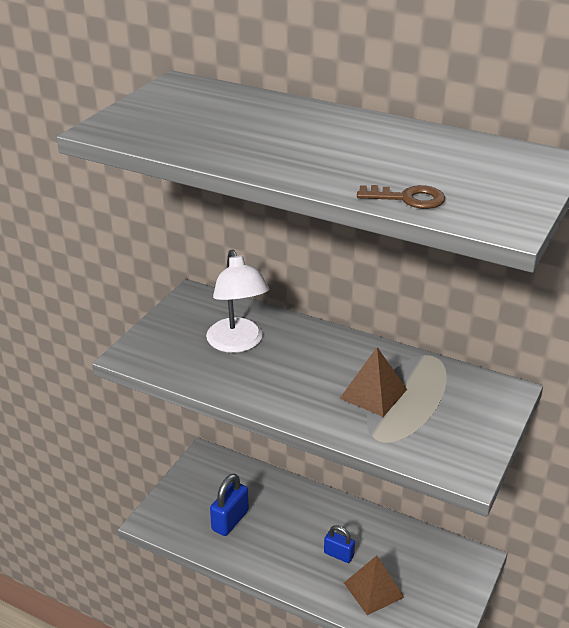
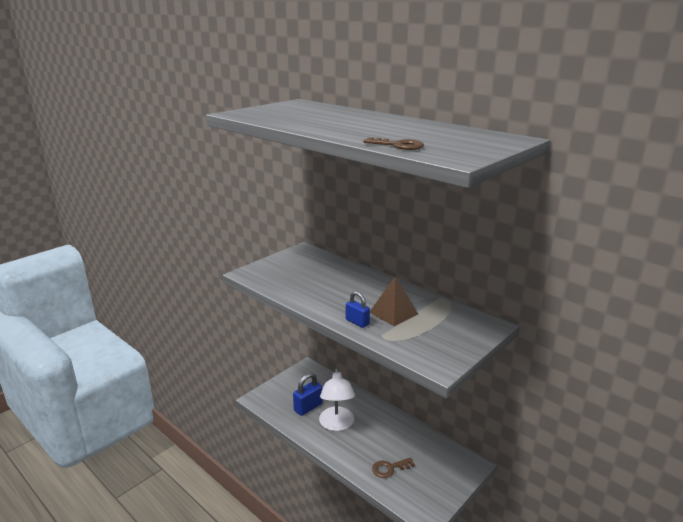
camera: 15 degrees right, 10 degrees down
(238, 343) = (317, 276): white lamp -> white lamp (337, 424)
(338, 554) = (373, 441): blue padlock -> blue padlock (357, 322)
(373, 590) = (389, 468): brown pyramid -> brown key

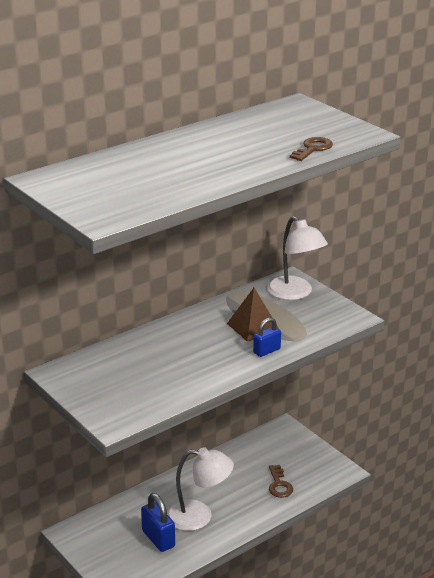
camera: 80 degrees left, 5 degrees up
(464, 329) = (295, 293): none -> white lamp

